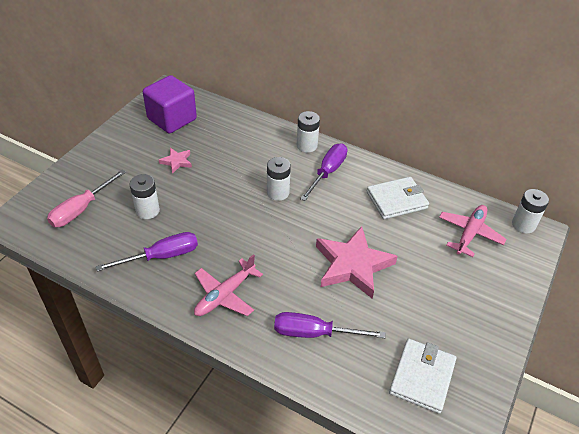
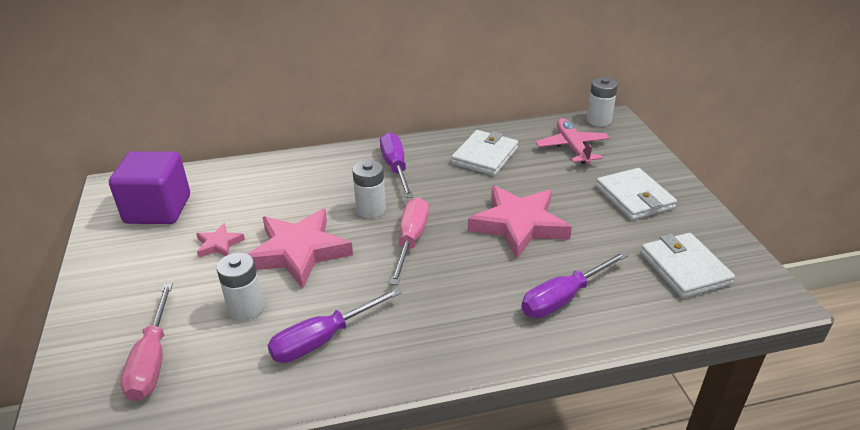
camera: 40 degrees left, 10 degrees down
(161, 256) = (323, 339): purple screwdriver -> purple screwdriver turned 150 degrees counterclockwise
(209, 194) = (298, 251): none -> pink star
(225, 295) = (440, 326): pink plane -> none
(275, 229) = (411, 240): none -> pink screwdriver
(307, 145) = (346, 157): white battery -> none
(461, 302) = (634, 197): none -> white wallet

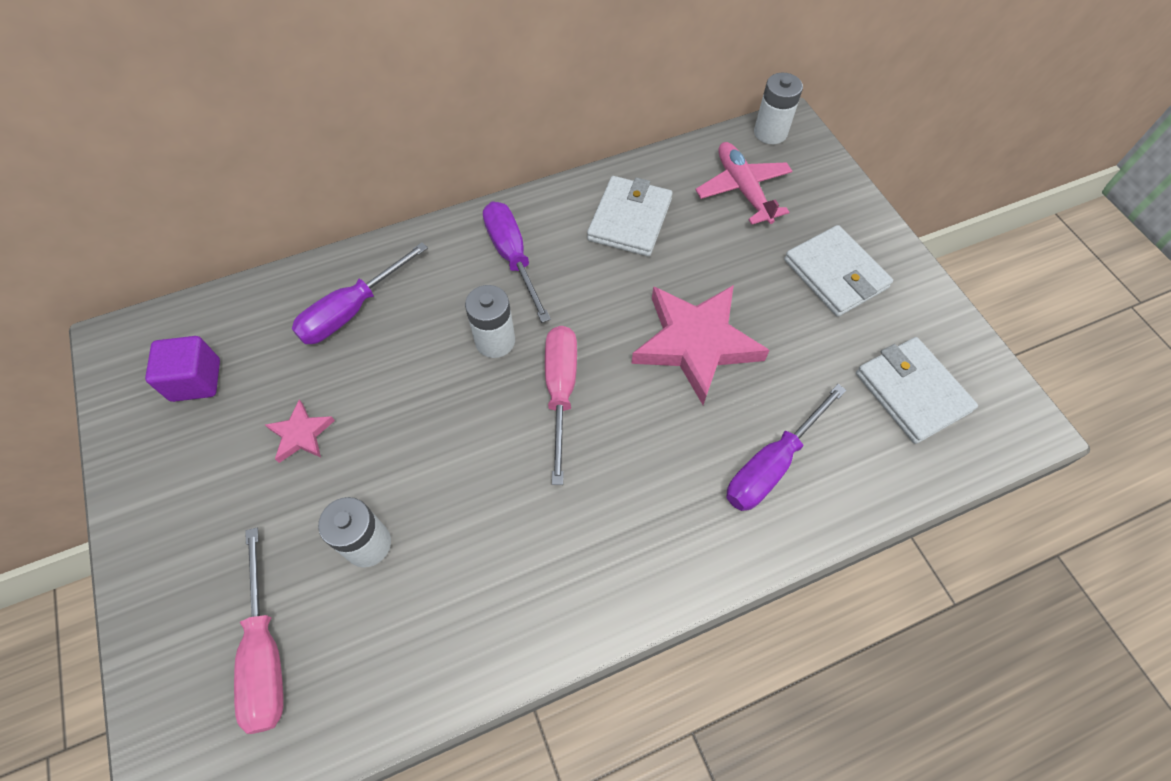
camera: 10 degrees left, 25 degrees up
(158, 209) = (196, 380): purple cube -> purple cube, size x0.61
(298, 251) = (414, 432): pink star -> none
(323, 339) = (482, 581): purple screwdriver -> purple screwdriver (352, 310)

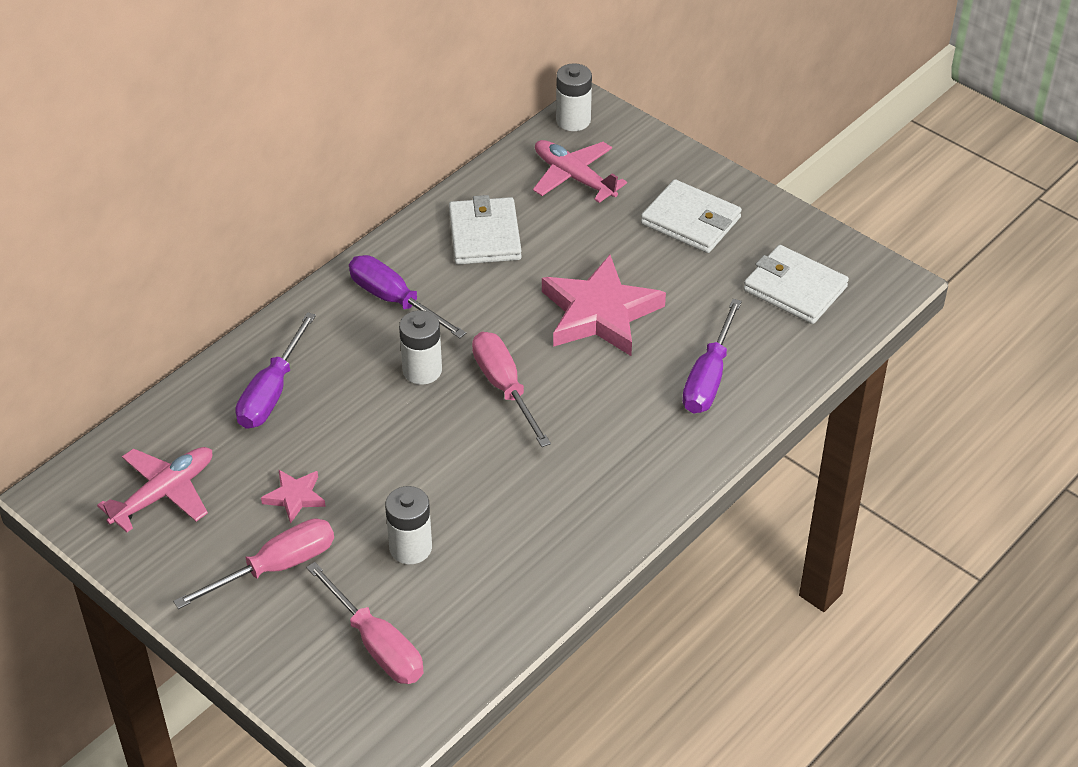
camera: 25 degrees left, 15 degrees down
(196, 380) = (164, 494): purple cube -> pink plane
(234, 508) = (275, 567): none -> pink screwdriver

